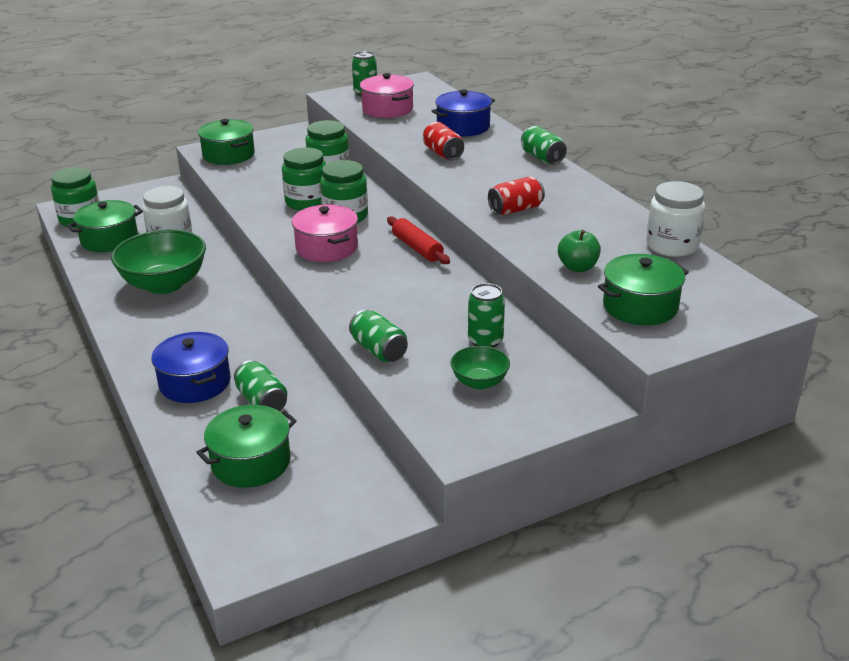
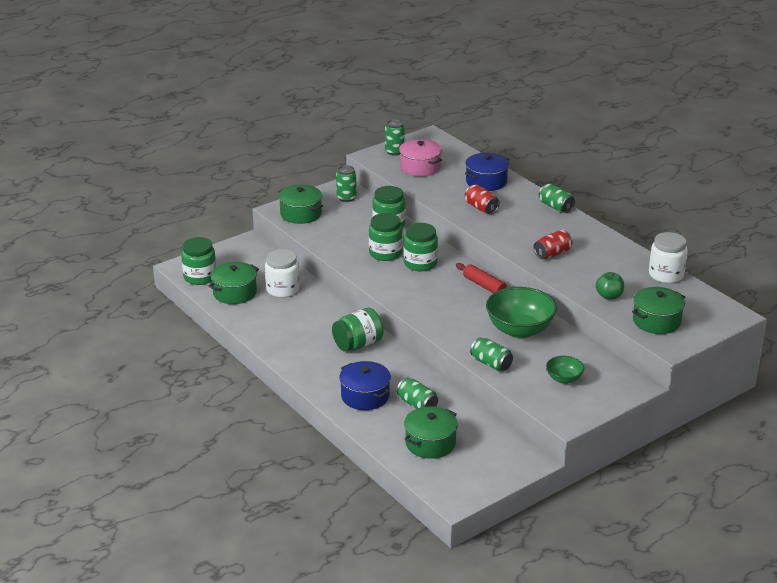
camera: 10 degrees left, 0 degrees up
(164, 284) = (300, 326): green bowl -> green bowl (519, 330)
(225, 313) = (358, 344): none -> green jar
(326, 248) = (419, 291): pink pot -> none
(485, 341) = (557, 351): green can -> green can (346, 198)

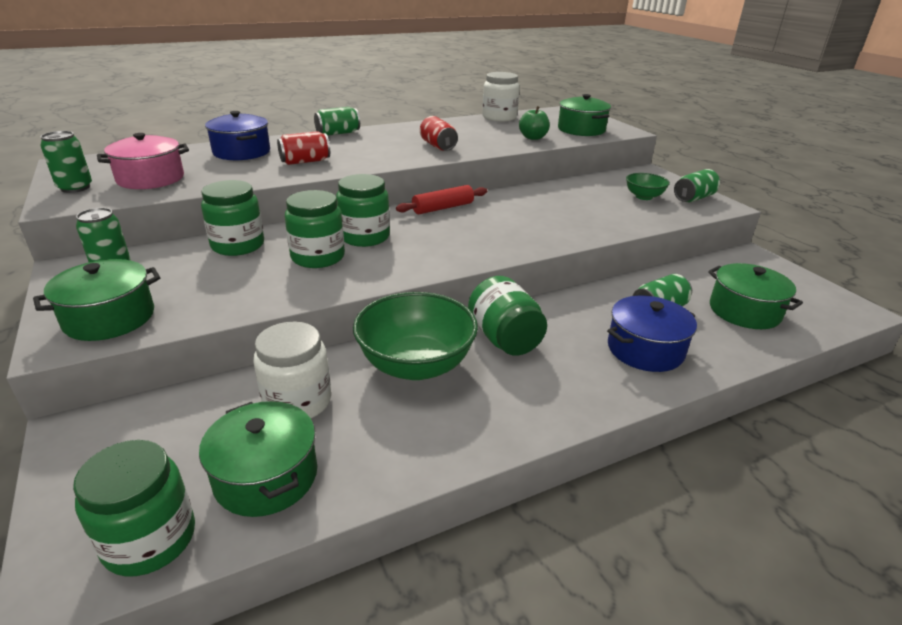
camera: 80 degrees left, 0 degrees up
(491, 364) = (618, 226): green can -> green can (694, 198)
(519, 330) = (546, 203): green bowl -> green bowl (416, 365)

